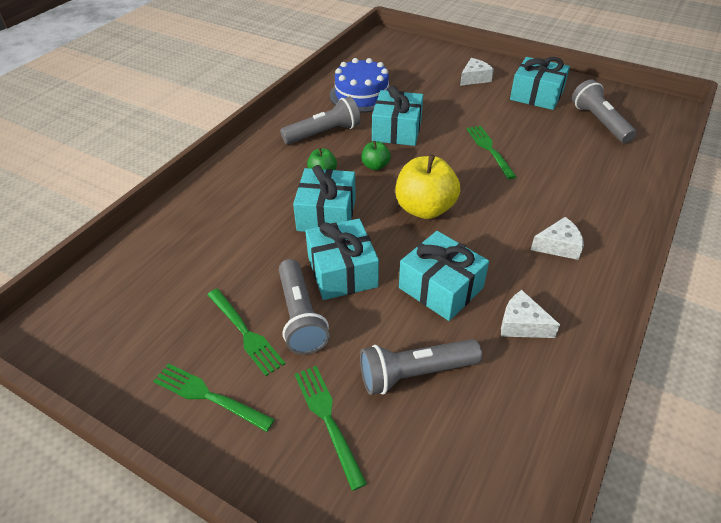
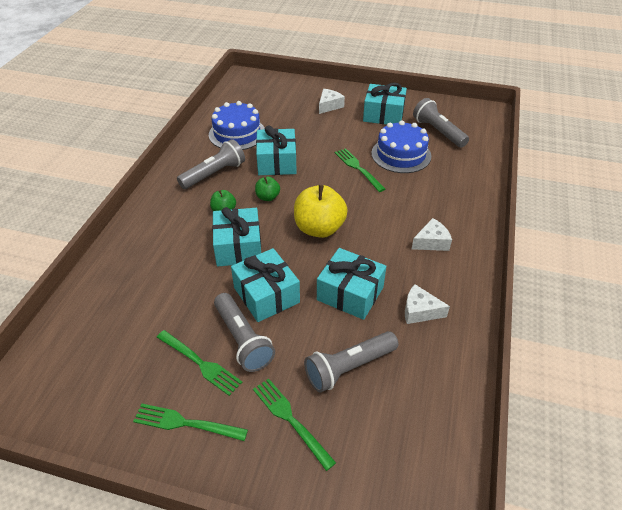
camera: 15 degrees left, 0 degrees up
(546, 141) = (401, 154): none -> blue cake

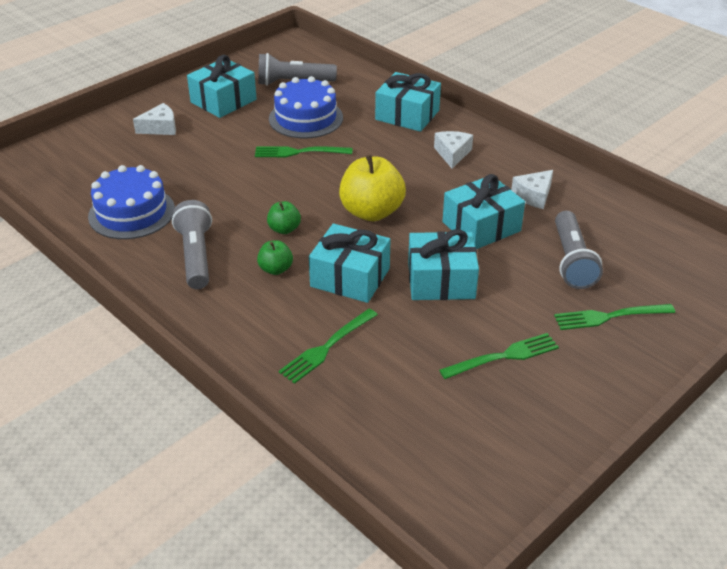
camera: 60 degrees left, 5 degrees down
(186, 423) = (575, 388): green fork -> green fork (327, 347)
(243, 340) = (492, 317): grey flashlight -> none
(277, 162) = (226, 202): turquoise gift -> turquoise gift (407, 115)
(329, 106) = (160, 128): white cheese -> white cheese turned 90 degrees clockwise

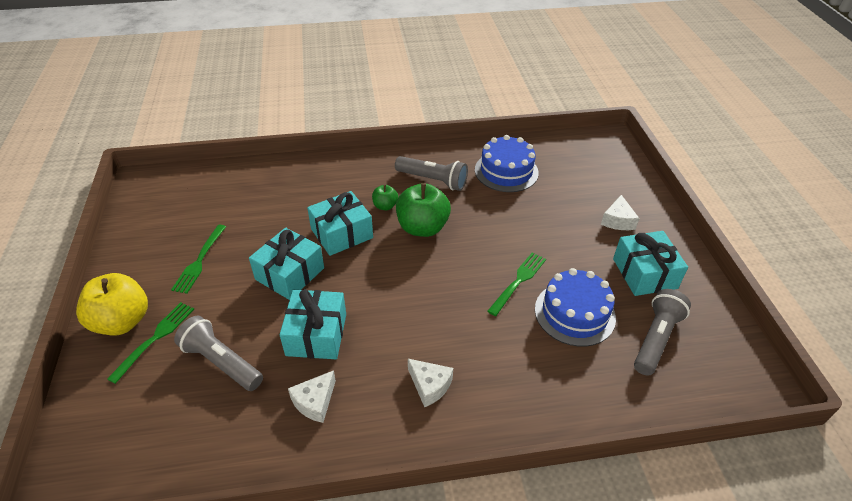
camera: 125 degrees right, 5 degrees up
(284, 229) = (422, 227): green apple -> green apple, size x1.99
(327, 347) = (297, 196): green fork -> none
(371, 212) = (398, 281): yellow apple -> yellow apple (122, 321)
(407, 115) = (527, 395): turquoise gift -> none
(533, 196) = (315, 402): white cheese -> white cheese turned 135 degrees counterclockwise

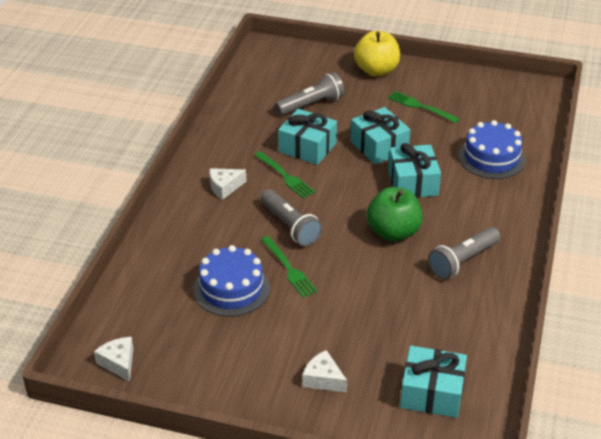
camera: 115 degrees right, 5 degrees down
(155, 338) = (351, 82): green fork -> green fork (285, 176)
(315, 402) = (251, 136): white cheese -> white cheese (119, 363)
(385, 206) = (437, 217): green apple -> none
(506, 171) = (452, 323): blue cake -> blue cake (491, 158)
(644, 273) = (241, 360): turquoise gift -> turquoise gift (432, 393)
(656, 339) = (171, 327): grey flashlight -> grey flashlight (290, 226)

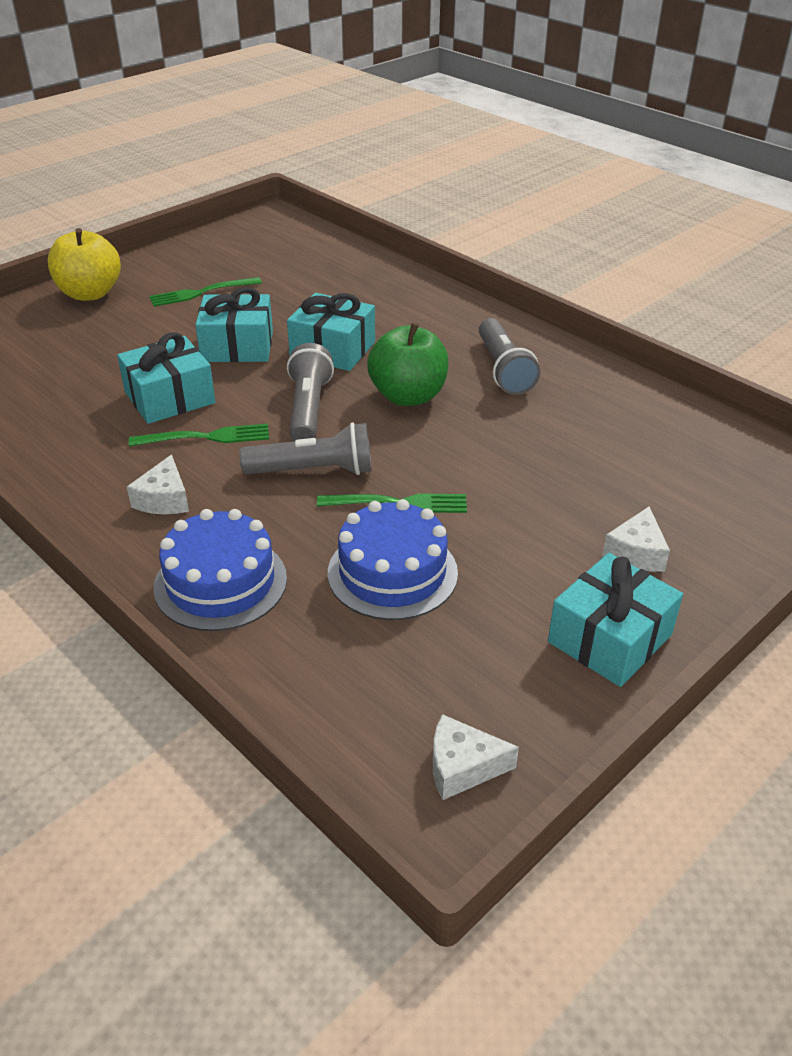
camera: 60 degrees left, 0 degrees up
(311, 105) = (87, 362): grey flashlight -> grey flashlight (308, 409)
(323, 379) = (636, 552): white cheese -> white cheese turned 45 degrees counterclockwise
(432, 393) = (710, 475): turquoise gift -> turquoise gift (610, 638)
(491, 158) = (348, 287): blue cake -> blue cake (220, 582)

